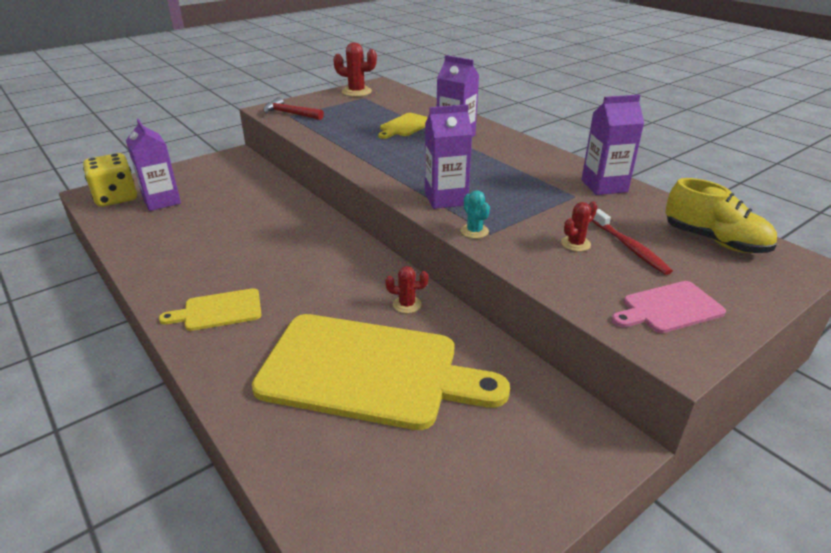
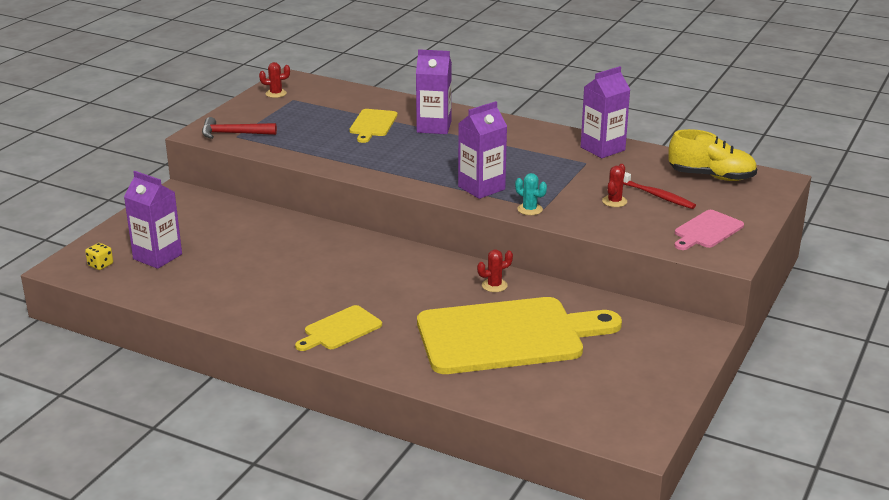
camera: 25 degrees left, 5 degrees down
(116, 198) = (100, 265): yellow dice -> yellow dice, size x0.44
(356, 92) = (276, 93): red cactus -> red cactus, size x0.59

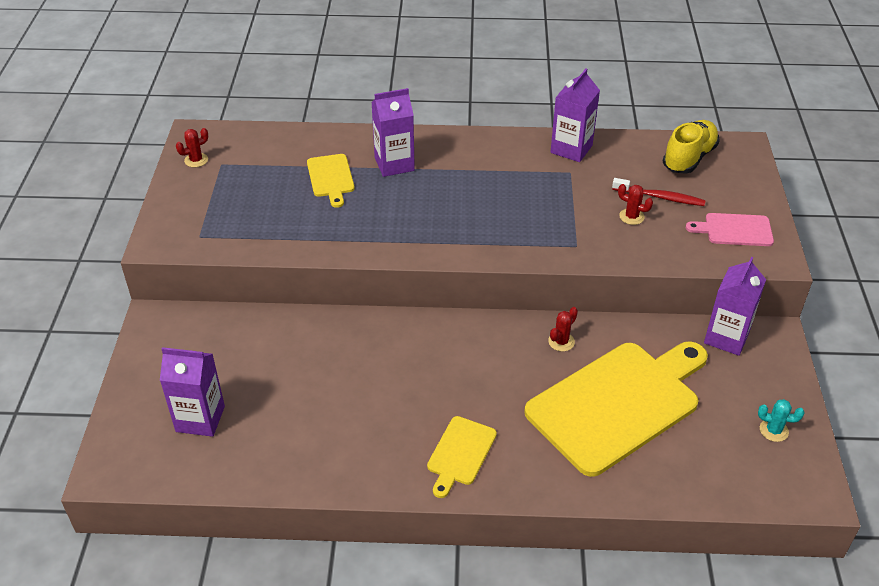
camera: 25 degrees left, 15 degrees up
(100, 265) = (145, 453): yellow dice -> none
(233, 133) = (193, 233): red hammer -> none
(481, 188) = (500, 236): purple carton -> purple carton (726, 337)
(530, 209) = (565, 252): turquoise cactus -> turquoise cactus (773, 430)
(614, 201) = (631, 217): red cactus -> red cactus turned 60 degrees counterclockwise
(706, 231) = (734, 230): pink cutting board -> pink cutting board turned 75 degrees clockwise
(711, 176) = (689, 158): yellow shoe -> yellow shoe turned 45 degrees counterclockwise

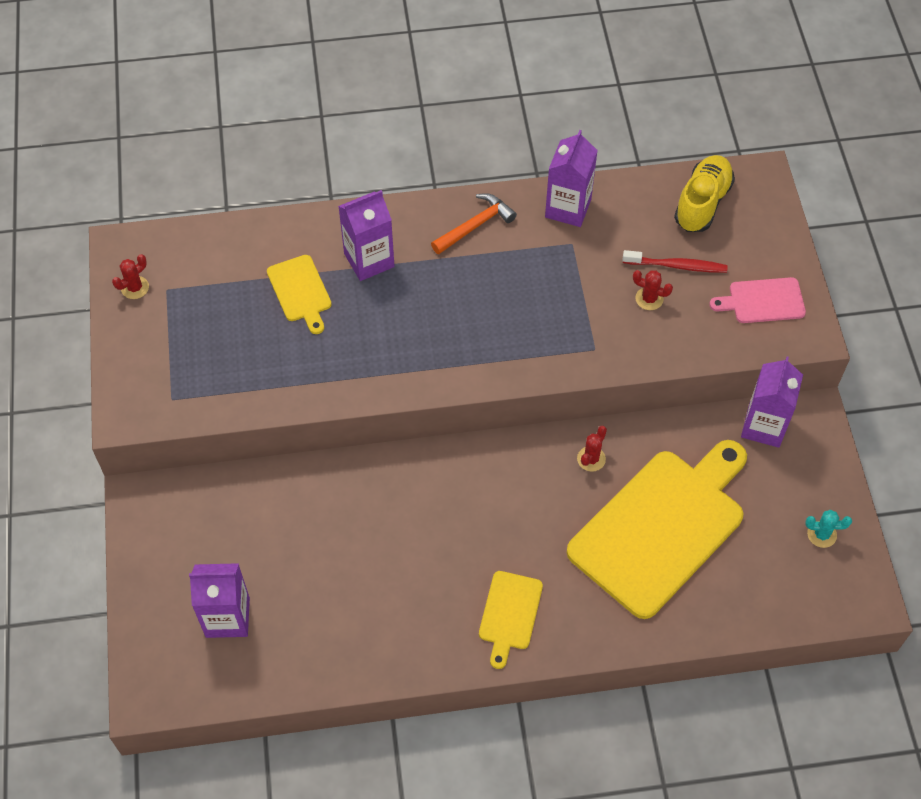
camera: 10 degrees left, 15 degrees up
(489, 152) = (475, 225): none -> orange hammer

